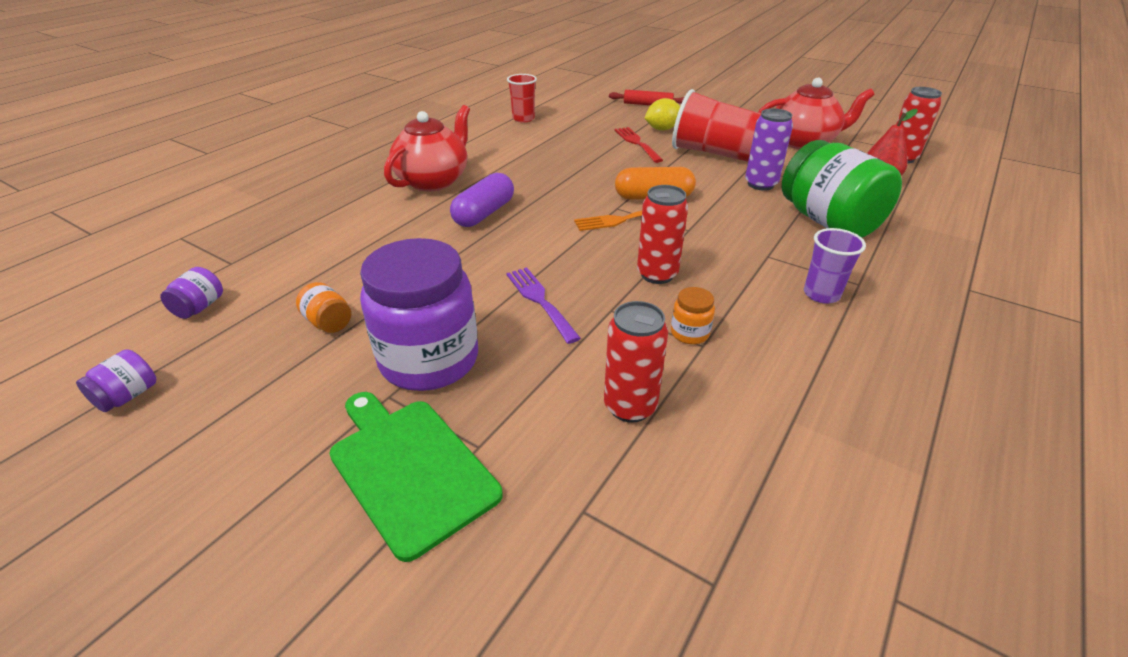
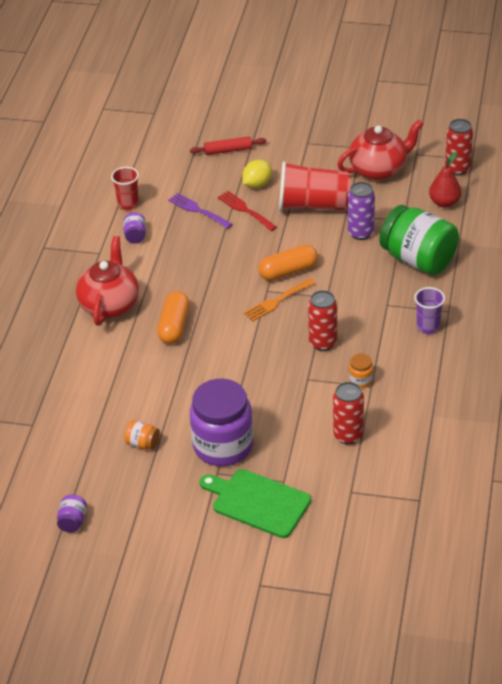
camera: 20 degrees left, 5 degrees up
(199, 307) = (50, 461): purple jar -> purple jar (135, 236)
(484, 213) = (174, 326): purple capsule -> orange capsule
(540, 301) = (261, 386): purple fork -> purple fork (198, 210)

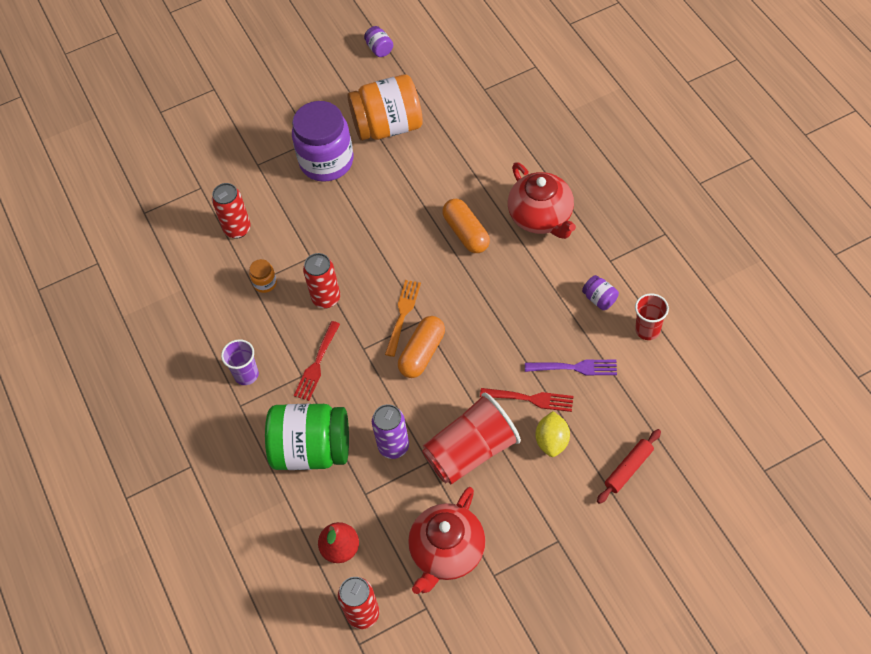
camera: 145 degrees right, 15 degrees up
(143, 443) = (388, 126): orange jar -> orange jar, size x2.42
(258, 502) = (262, 138): green cutting board -> none
(369, 305) = (317, 364): none -> red fork

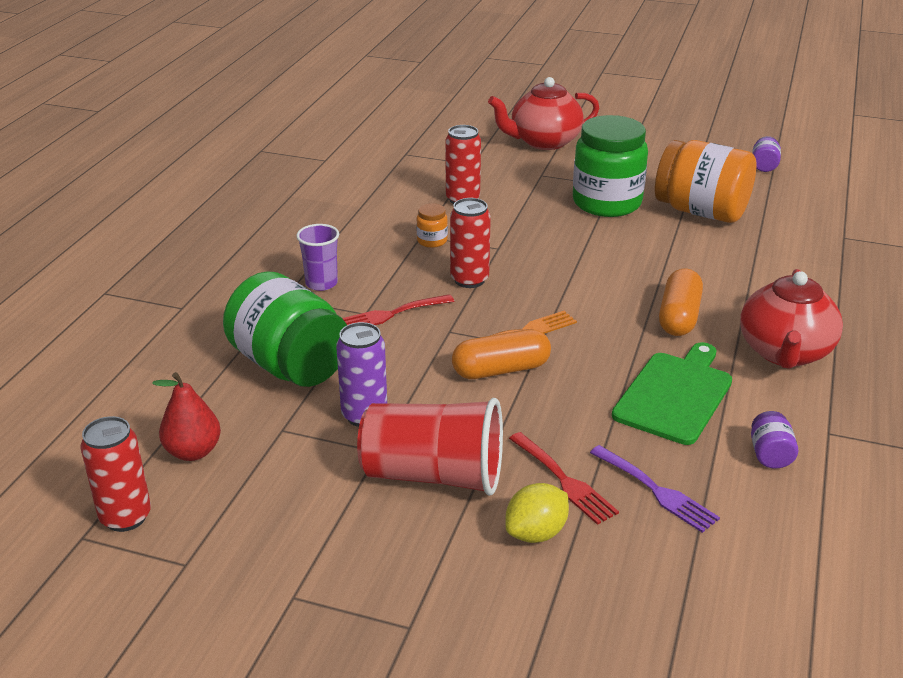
camera: 40 degrees right, 25 degrees down
(326, 161) = (607, 203): purple jar -> green jar
(447, 552) = (279, 536): red teapot -> red teapot (544, 142)
(521, 295) = (675, 395): none -> green cutting board
(628, 469) = (595, 630): red rolling pin -> none
(647, 330) = (800, 521): red cup -> none

